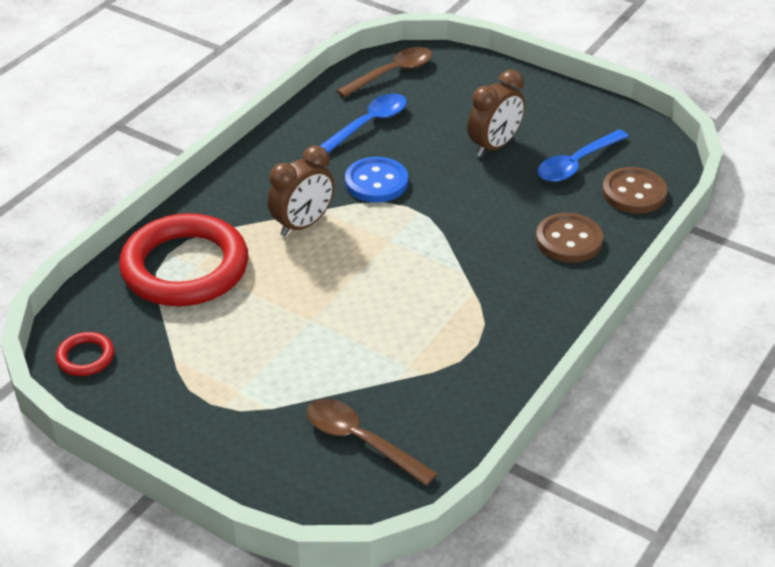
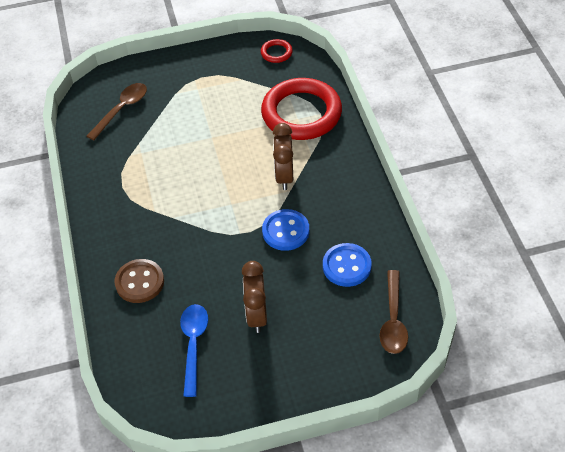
camera: 135 degrees right, 10 degrees up
(360, 441) = (122, 110): brown spoon -> brown spoon turned 45 degrees counterclockwise
(368, 124) = (346, 266): blue spoon -> blue button
(634, 193) = (136, 351): brown button -> none

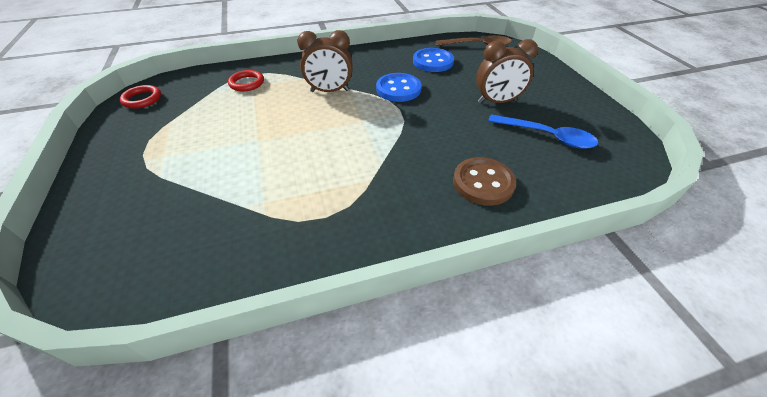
camera: 95 degrees left, 5 degrees down
(122, 110) = (161, 234): brown spoon -> none
(193, 345) = (547, 136): blue spoon -> blue spoon turned 150 degrees counterclockwise
(301, 113) = (247, 83): red ring -> red ring, size x0.42

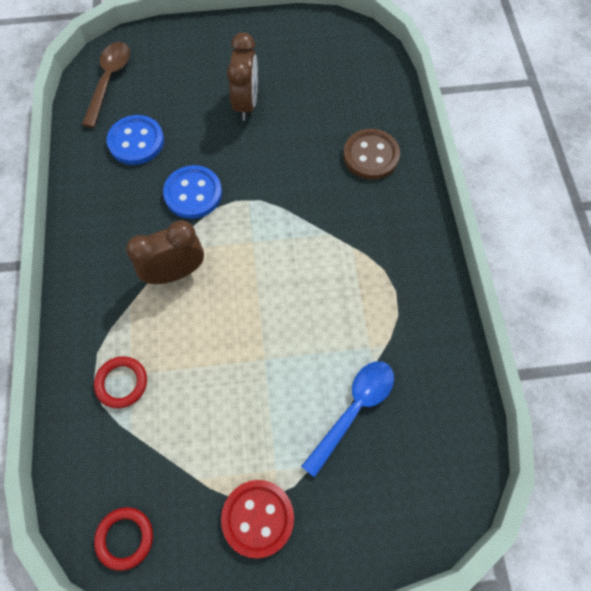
camera: 80 degrees left, 20 degrees up
(129, 152) = (258, 518): none -> red button
(330, 91) = (175, 272): brown clock -> brown clock turned 120 degrees counterclockwise
(547, 136) = (315, 84): blue spoon -> blue spoon (353, 410)

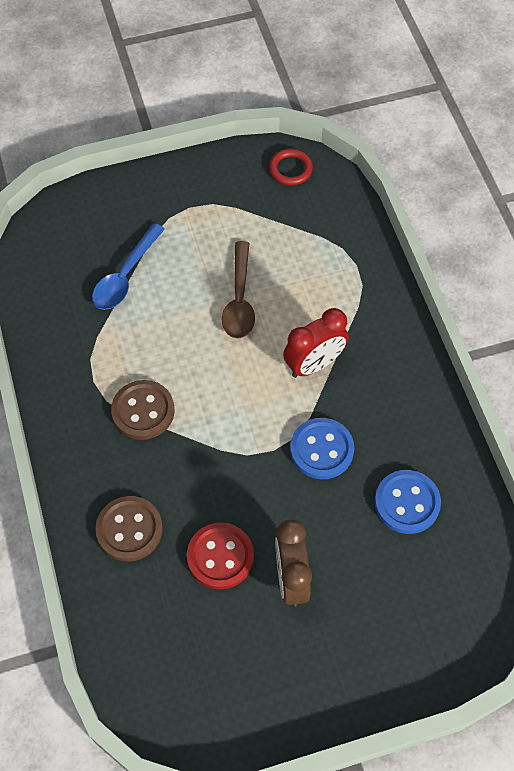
camera: 170 degrees right, 5 degrees down
(109, 81) = (473, 584): brown spoon -> brown spoon (239, 299)
(122, 383) = (331, 266): red ring -> none
(175, 272) = (314, 364): brown clock -> red clock
(258, 518) = (193, 194): red button -> red button (220, 557)
(349, 253) = (143, 411): none -> brown button

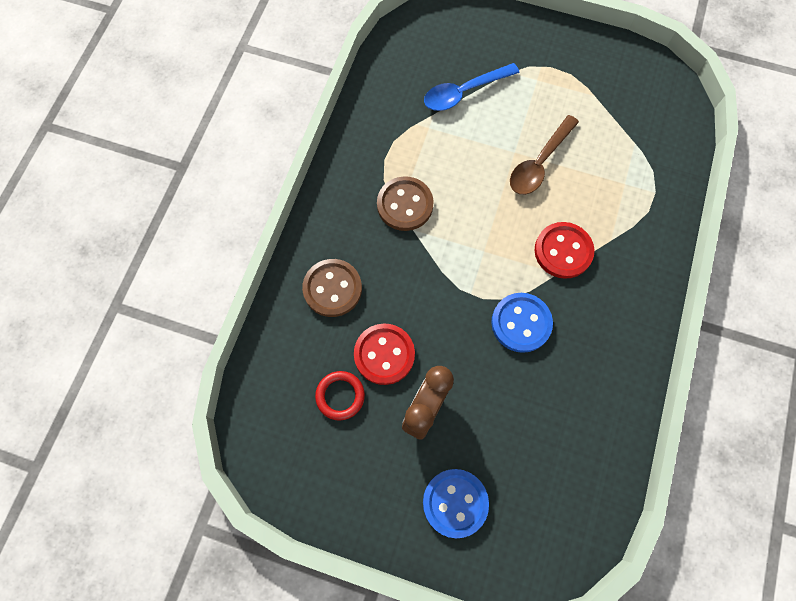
camera: 35 degrees right, 10 degrees up
(290, 169) = (655, 82): red ring -> red ring (340, 396)
(314, 364) = (563, 251): red clock -> red button
(407, 503) = (560, 411): blue button -> blue button (455, 503)

